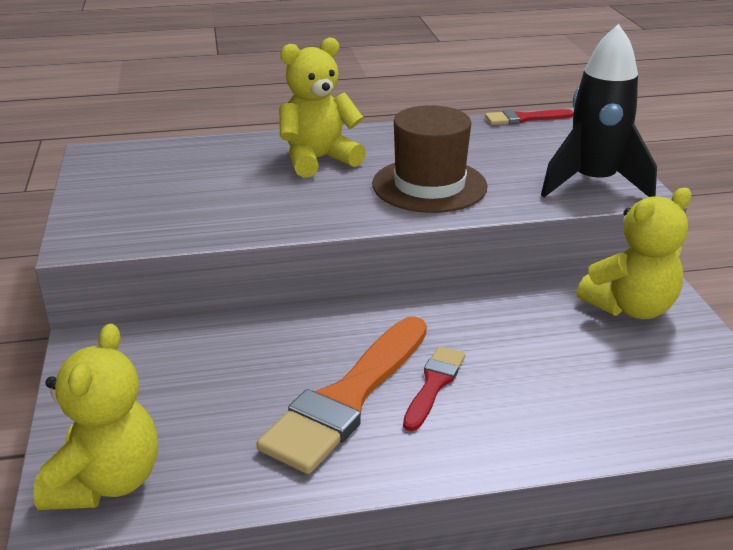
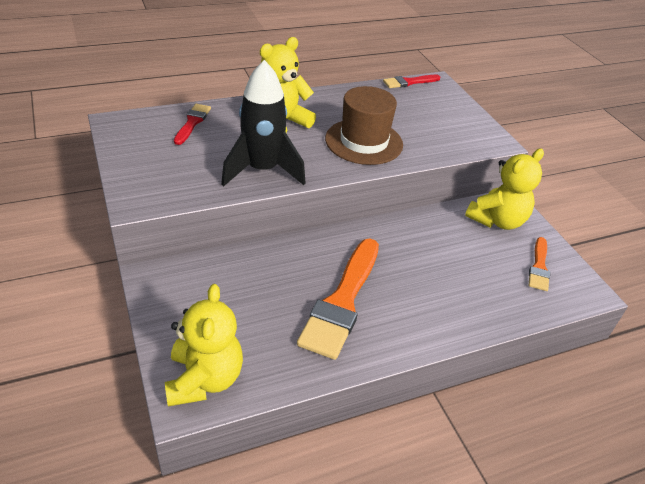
camera: 15 degrees left, 10 degrees up
(434, 384) = (393, 286): red brush -> red brush (192, 122)
(593, 183) = (467, 135): black rocket -> black rocket (262, 170)
(684, 375) = (539, 267): none -> orange brush

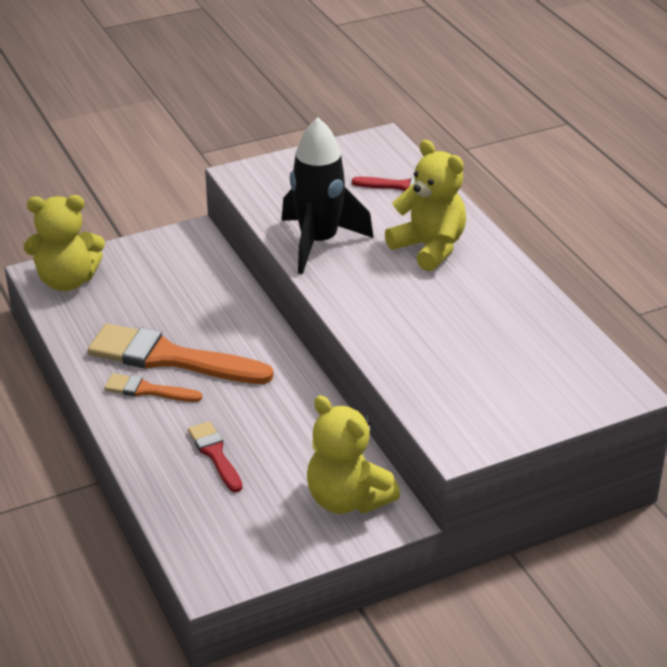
camera: 90 degrees right, 5 degrees down
(364, 142) = (408, 316): brown hat -> none
(409, 82) = (604, 359): red brush -> red brush (215, 454)
(539, 267) = (253, 533): orange brush -> orange brush (148, 390)

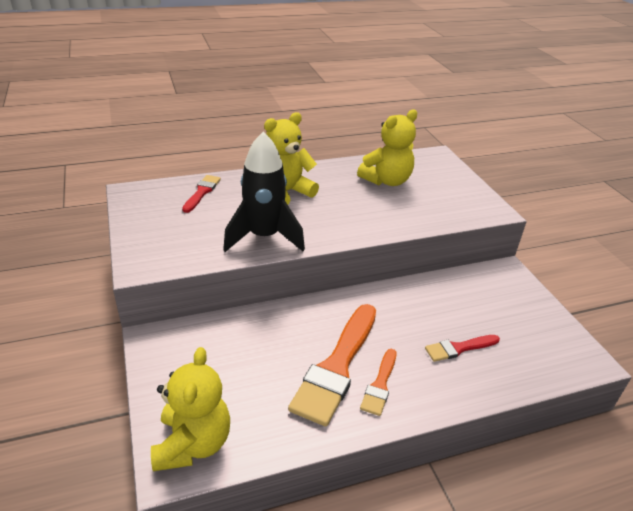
camera: 85 degrees left, 0 degrees up
(347, 499) = (496, 288): yellow teddy bear -> yellow teddy bear (387, 181)

